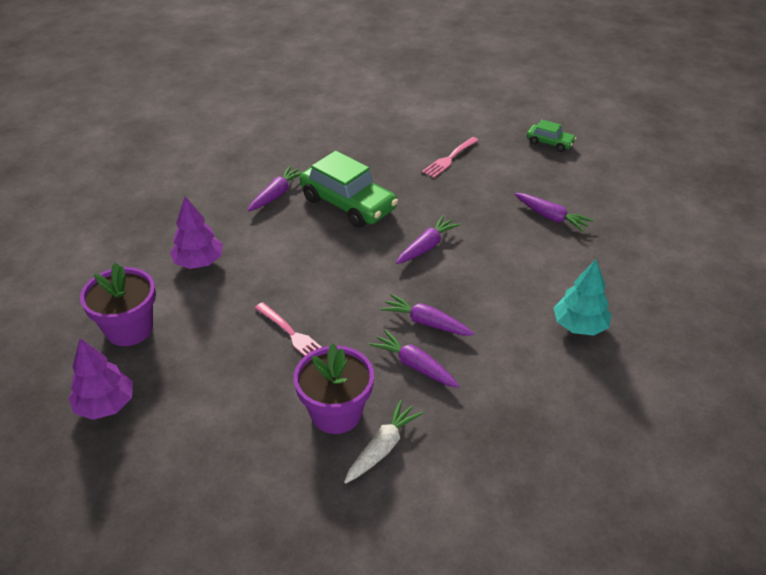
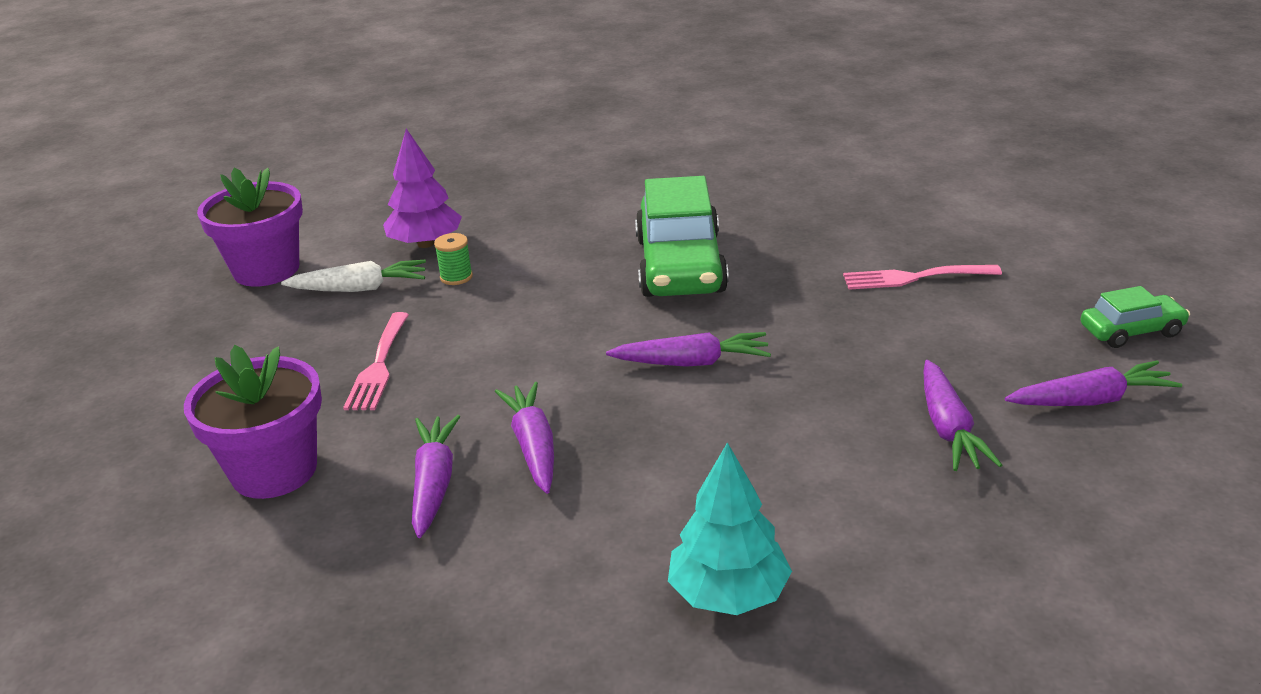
camera: 50 degrees right, 10 degrees down
(105, 405) = (137, 322): purple tree -> none
(250, 270) = (456, 277): none -> green spool
(276, 194) = (617, 217): purple carrot -> purple carrot (1090, 400)
(382, 448) = (246, 542): white carrot -> white carrot (360, 288)
(550, 143) = (1131, 331): green car -> green car turned 90 degrees counterclockwise

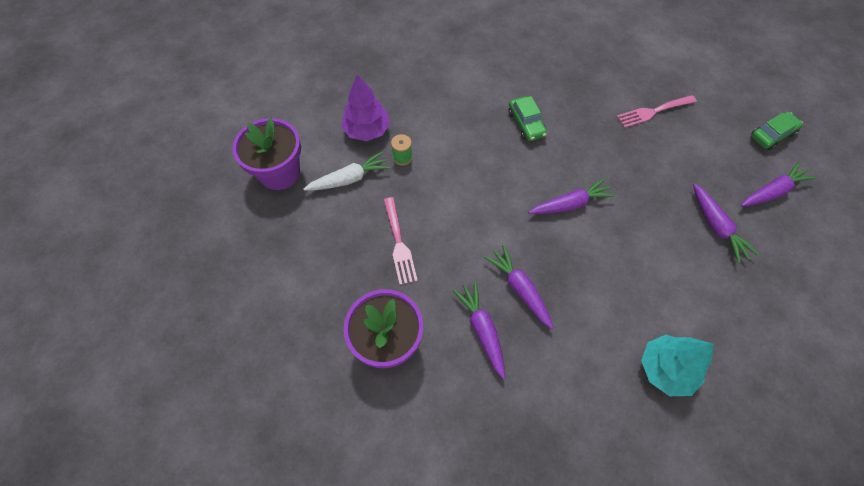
camera: 20 degrees left, 30 degrees up
(680, 265) = (526, 124): green car -> green car, size x0.50

